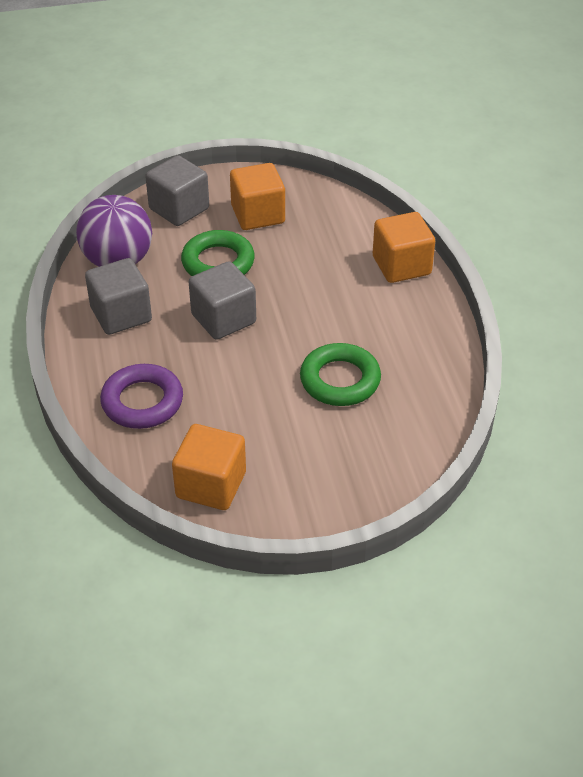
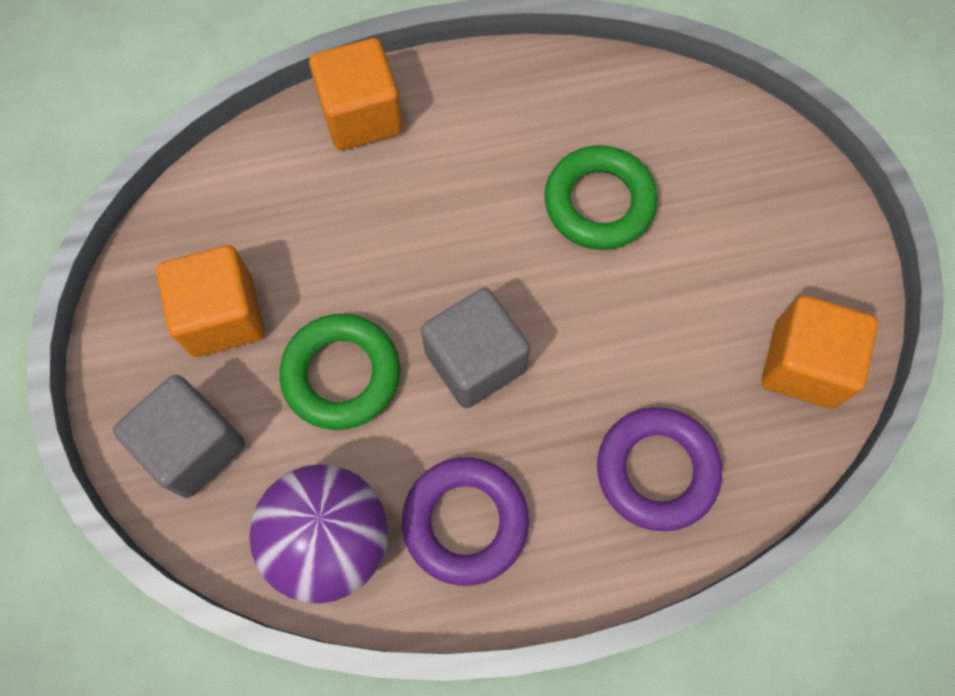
camera: 90 degrees left, 25 degrees up
(121, 314) = (465, 522): grey cube -> purple ring

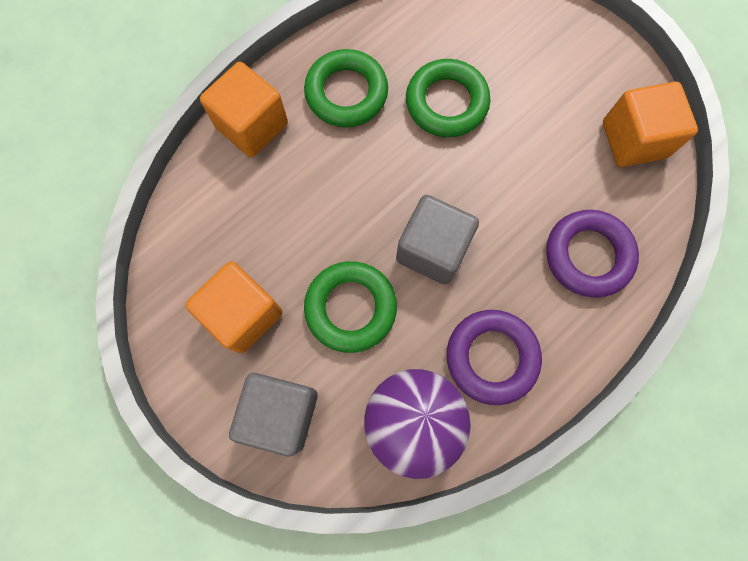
camera: 30 degrees left, 5 degrees up
(489, 133) = (346, 93): none -> green ring

